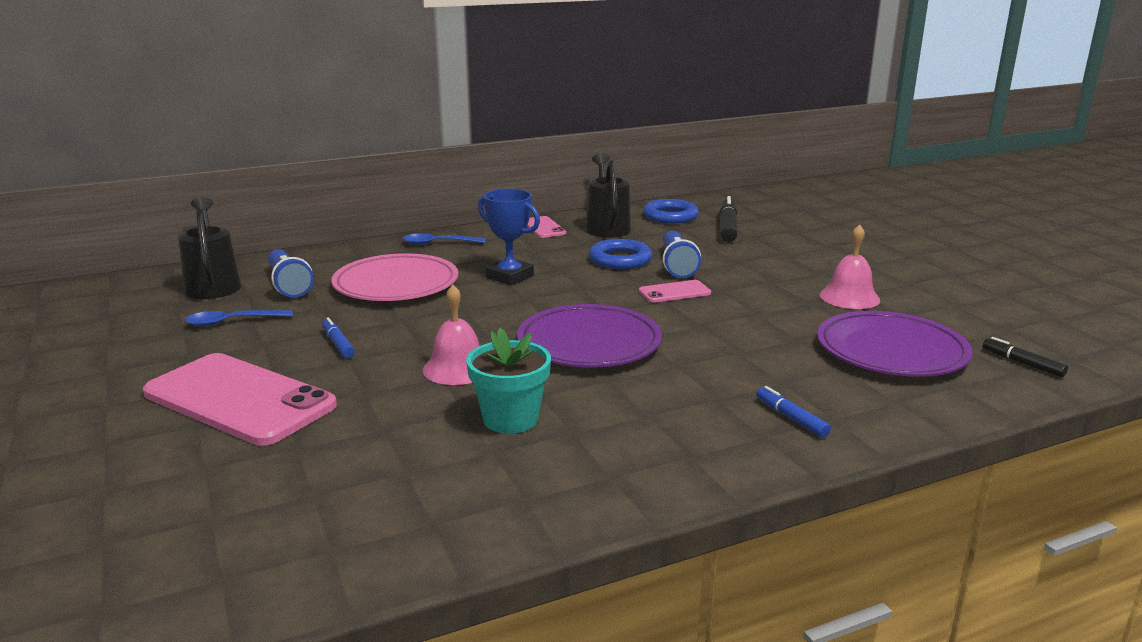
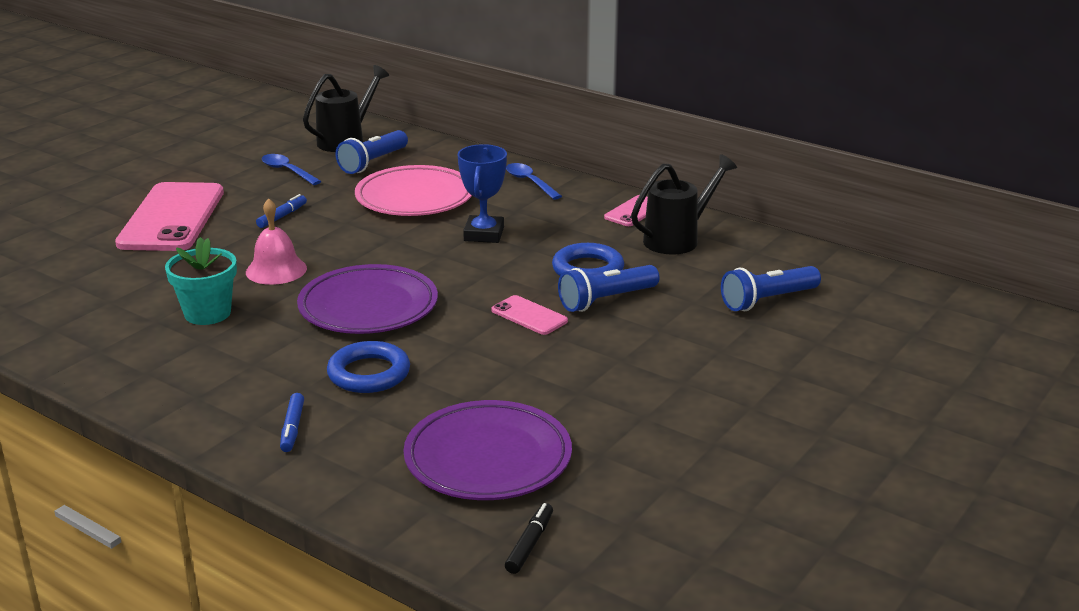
camera: 60 degrees right, 5 degrees up
(670, 216) = (762, 261): blue ring -> blue ring (369, 373)
(727, 227) = (767, 300): black marker -> blue flashlight
(791, 418) = (292, 428): blue marker -> blue marker turned 150 degrees clockwise
(849, 297) = (621, 412): pink bell -> none

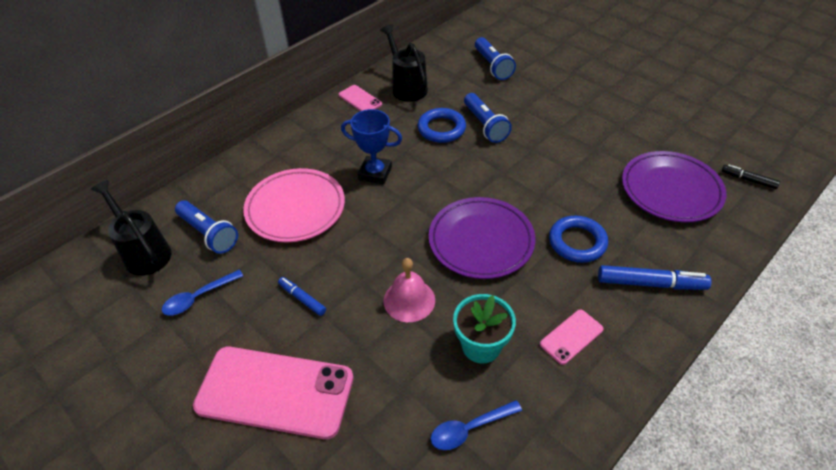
camera: 80 degrees left, 20 degrees up
(292, 428) = (650, 283): blue marker -> blue marker, size x1.73
(529, 316) = (502, 160): pink phone -> pink phone (571, 336)
(530, 182) = (292, 143): blue spoon -> blue spoon (470, 428)

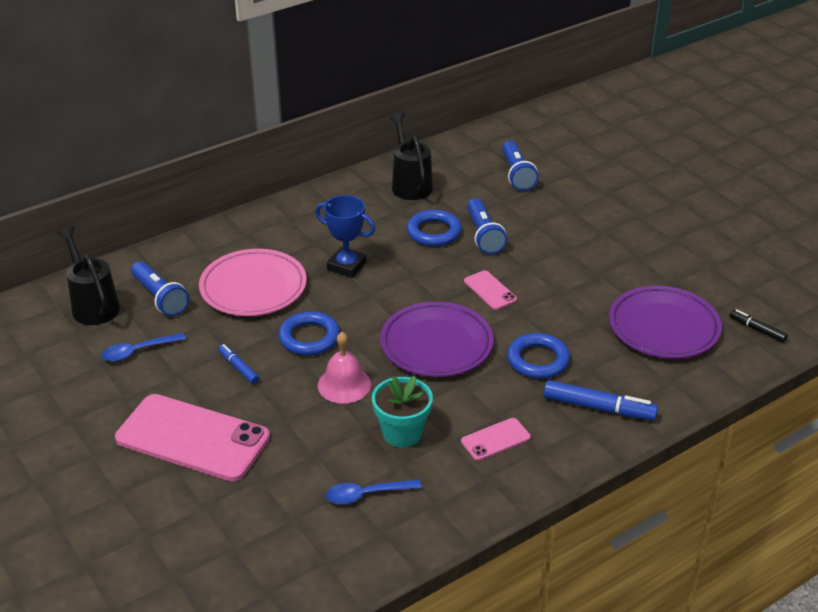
camera: 10 degrees right, 10 degrees down
(360, 99) = (353, 190): pink phone -> pink phone (490, 290)
(362, 253) = (309, 338): none -> blue ring

